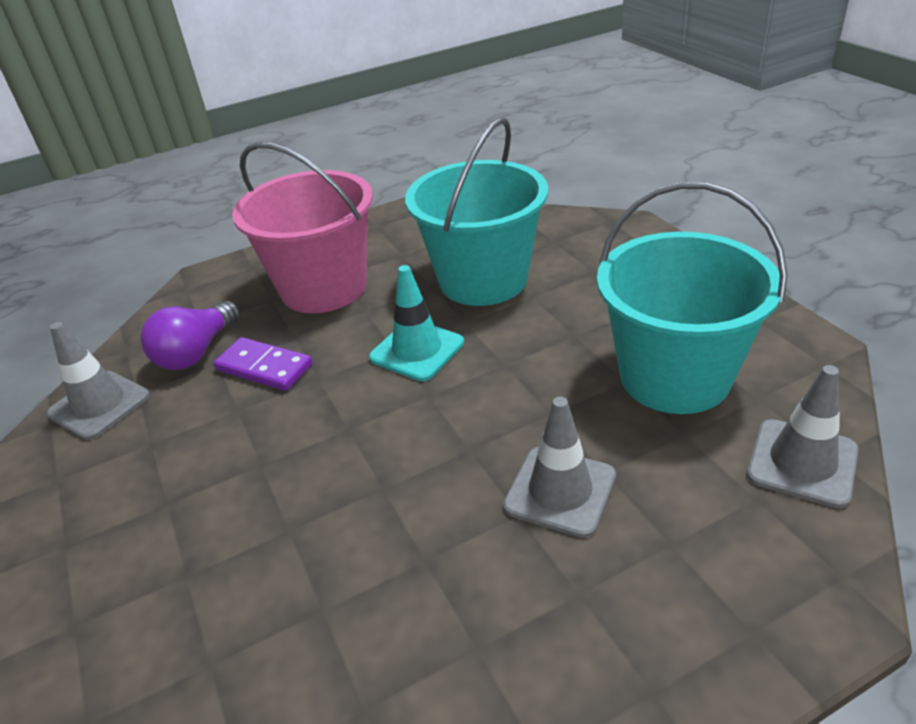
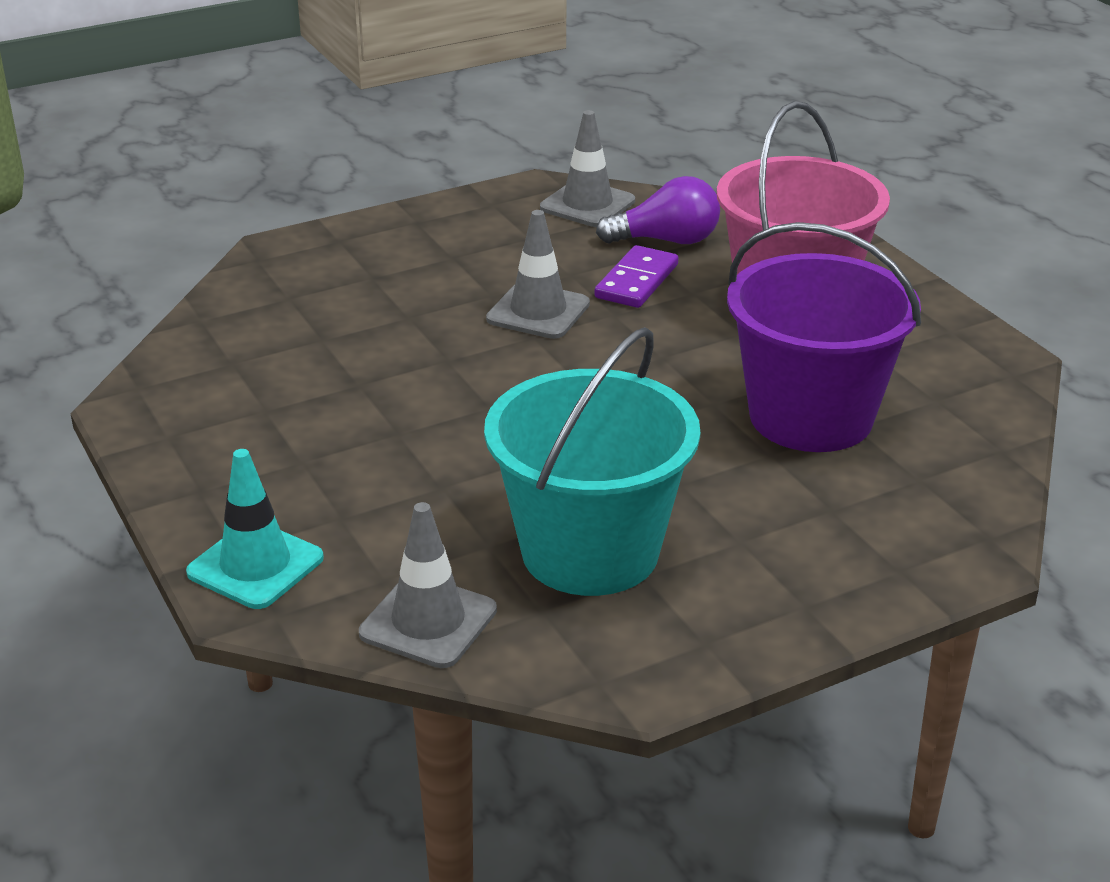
camera: 85 degrees right, 5 degrees down
(196, 352) = (666, 240): purple light bulb -> purple light bulb turned 150 degrees clockwise
(417, 350) = (659, 371): turquoise traffic cone -> turquoise traffic cone (255, 565)
(483, 280) = (811, 417): turquoise bucket -> purple bucket
(560, 491) = (421, 458): grey traffic cone -> grey traffic cone (538, 311)

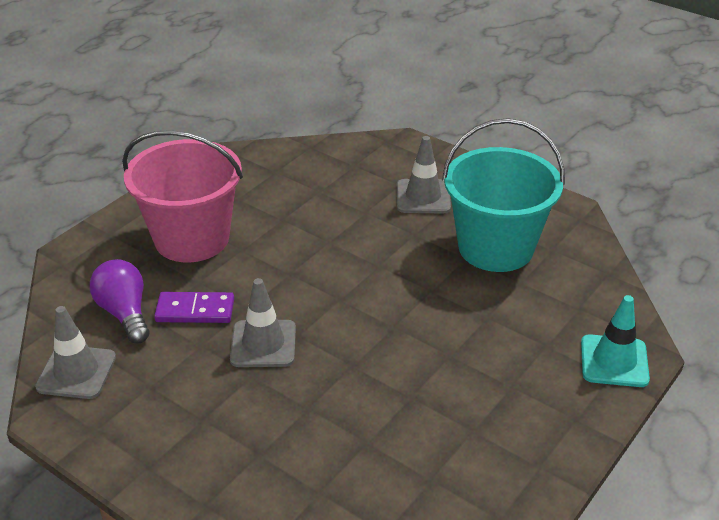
camera: 115 degrees left, 5 degrees up
(428, 622) = (594, 281): grey traffic cone -> grey traffic cone (423, 197)
(811, 417) = (320, 206): purple bucket -> none

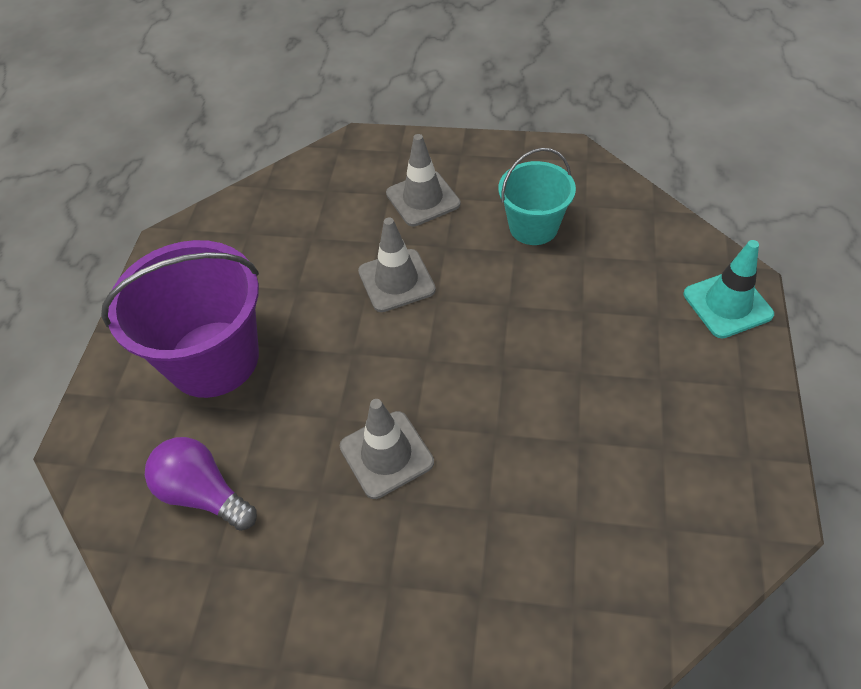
camera: 25 degrees left, 15 degrees up
(76, 372) = (201, 602): grey traffic cone -> grey traffic cone (396, 281)
(192, 238) = (213, 358): pink bucket -> purple bucket
(195, 311) = (282, 450): purple domino -> none
(495, 247) = (533, 227): turquoise bucket -> turquoise bucket, size x0.59

